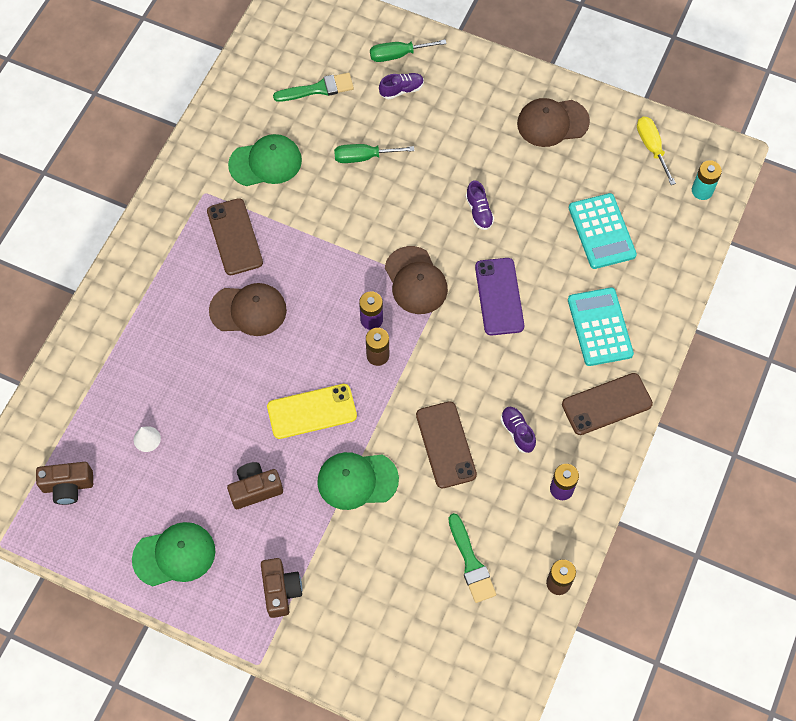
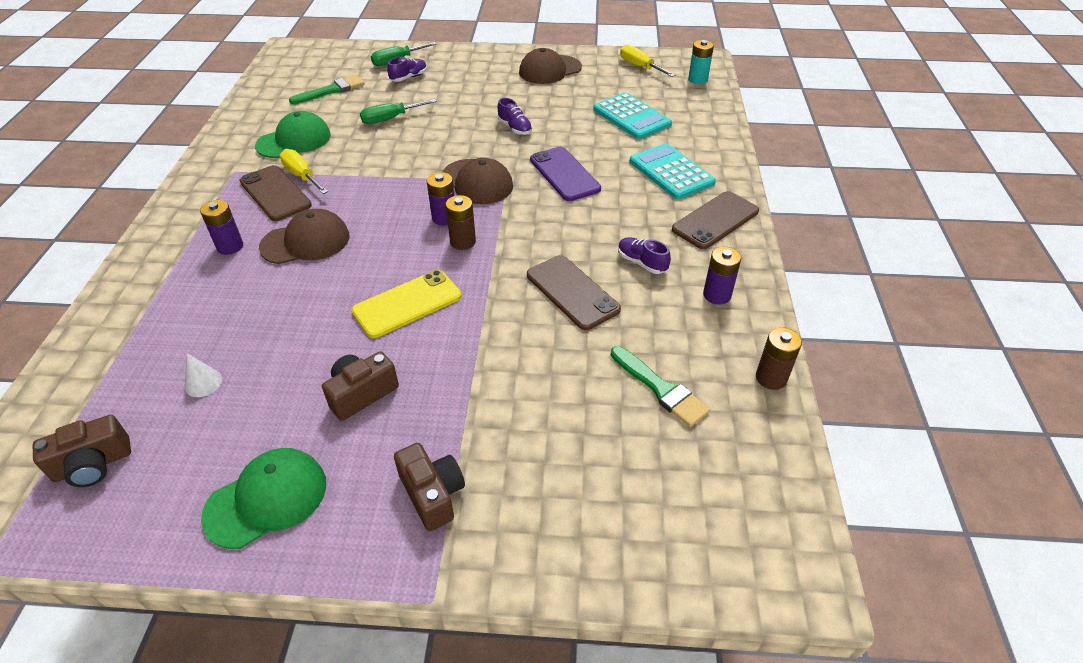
camera: 20 degrees left, 20 degrees down
(186, 295) = (230, 246): none -> purple battery
(262, 219) = (302, 176): none -> yellow screwdriver
(357, 480) = (486, 350): green cap -> none

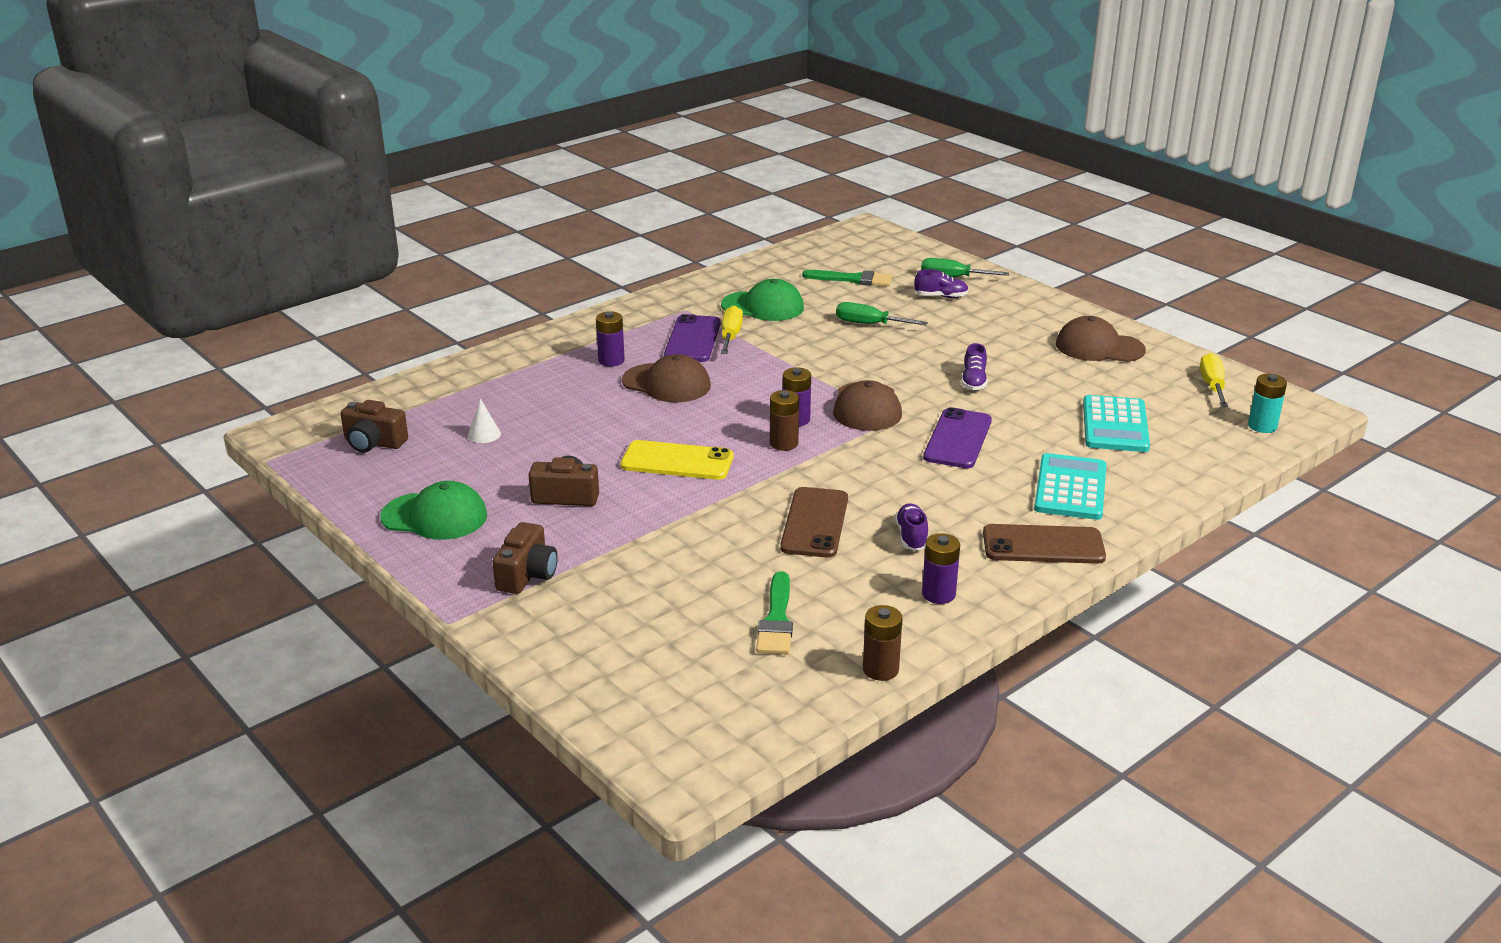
camera: 45 degrees right, 15 degrees down
(275, 193) = (693, 339): brown phone -> purple phone

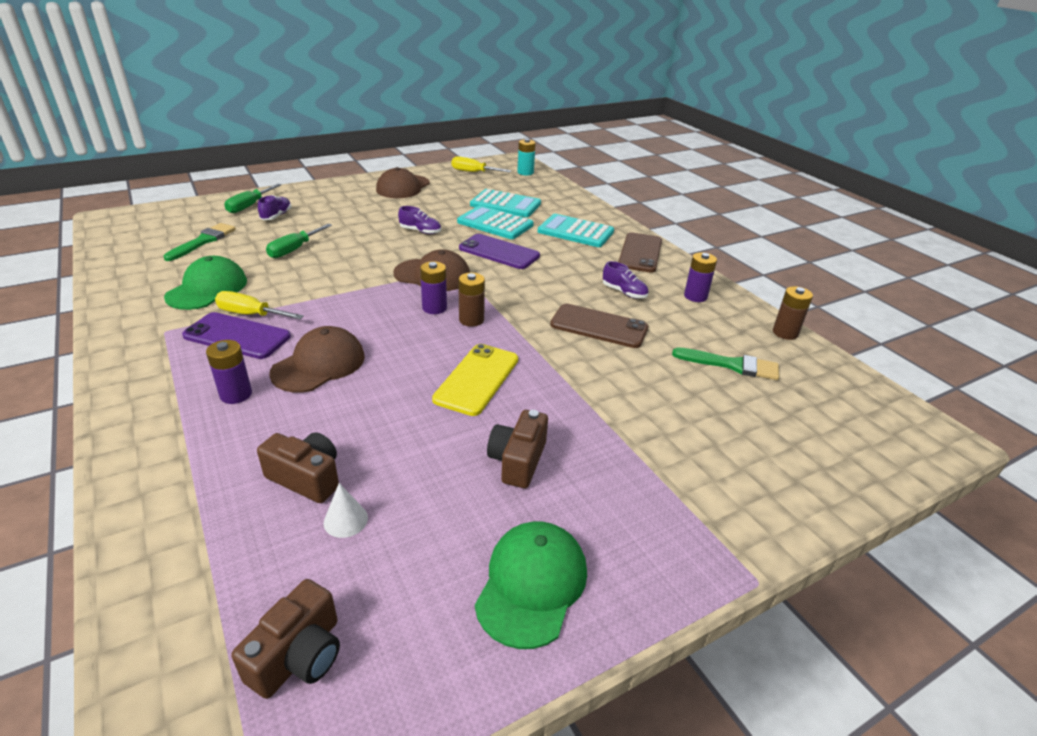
camera: 80 degrees left, 5 degrees up
(527, 575) = (666, 506): brown camera -> brown camera (306, 478)
(911, 536) = (624, 292): purple shoe -> purple shoe turned 150 degrees counterclockwise
(1042, 426) = (495, 223): none -> turquoise calculator

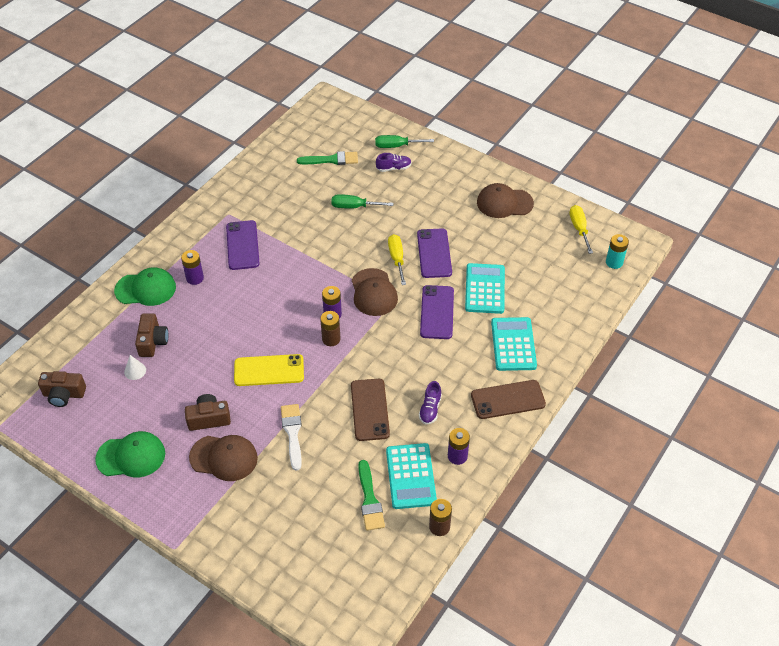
camera: 65 degrees right, 15 degrees up
(207, 289) = (279, 201): green cap -> green cap (146, 289)
(251, 314) = (267, 236): yellow screwdriver -> yellow screwdriver (397, 259)
(319, 364) = (239, 295): brown cap -> brown cap (224, 458)
(420, 231) = (434, 253): purple shoe -> purple phone
(505, 204) = (528, 279): turquoise calculator -> turquoise calculator (411, 476)
(596, 391) = (292, 433): none -> white brush

